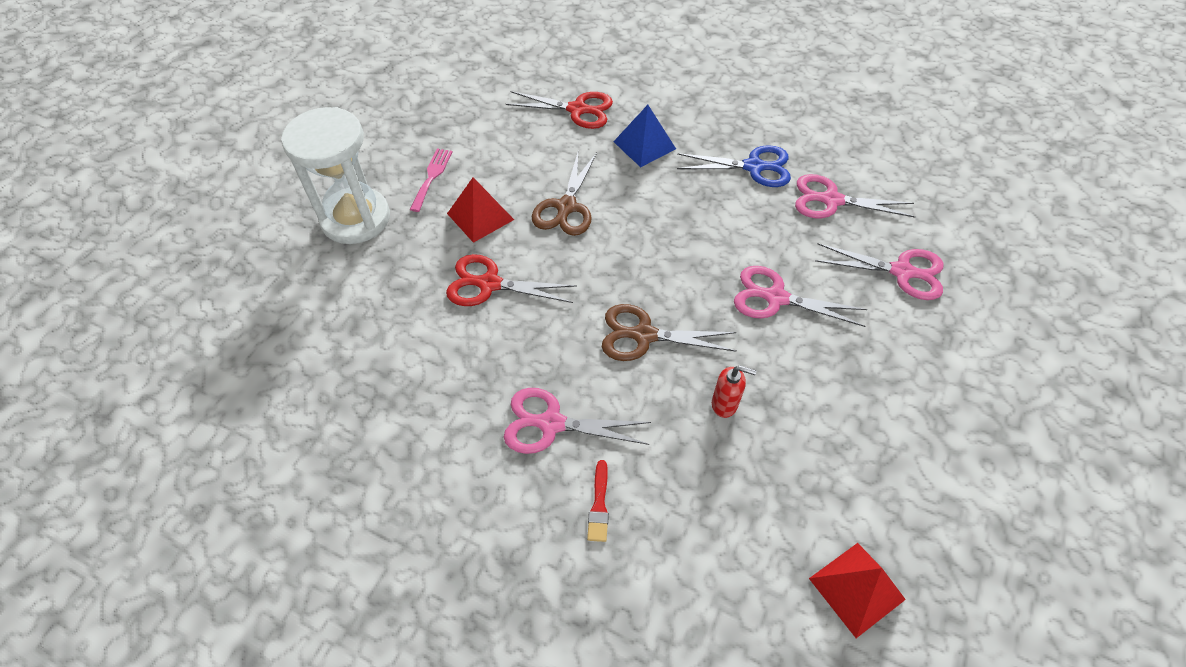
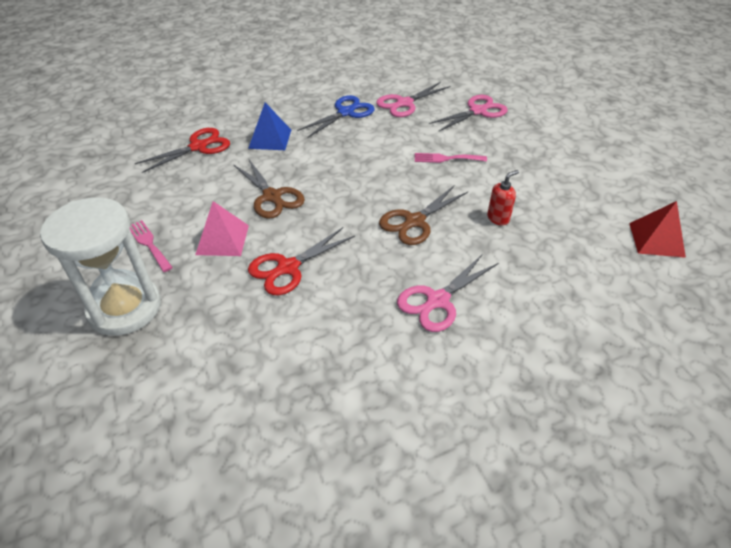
camera: 50 degrees left, 10 degrees down
(480, 216) = (222, 240): red pyramid -> pink pyramid
(599, 505) = (520, 312): red brush -> none
(775, 298) = (446, 158): pink scissors -> pink fork

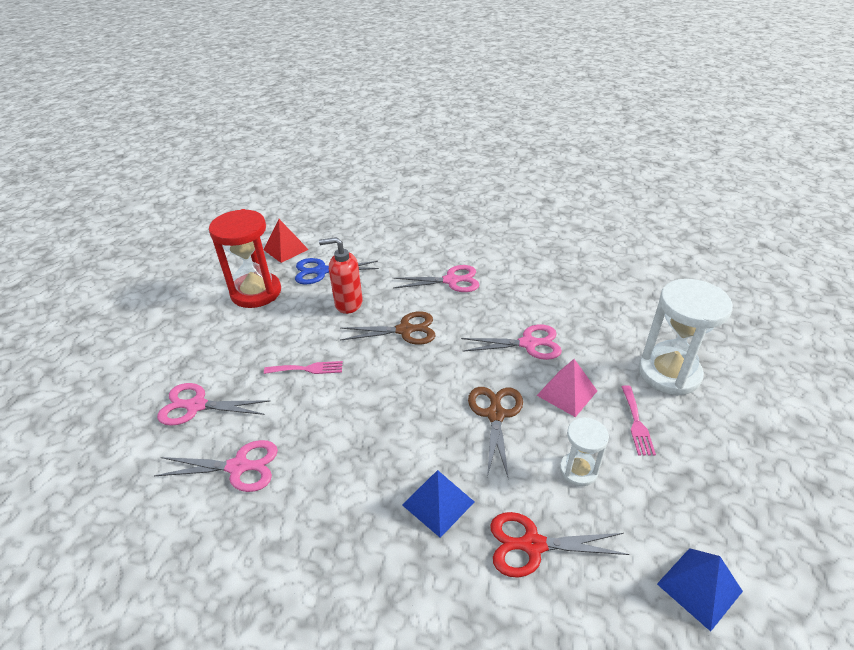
camera: 140 degrees left, 5 degrees down
(87, 171) = (699, 587): none -> blue pyramid
(186, 192) = (578, 470): none -> white hourglass
(288, 267) = (528, 343): red scissors -> pink scissors
(345, 112) = (314, 495): blue scissors -> blue scissors (321, 271)
(446, 158) = (307, 369): pink fork -> pink fork turned 45 degrees counterclockwise
(498, 218) = (348, 303): red soap dispenser -> red soap dispenser, size x1.66
(588, 186) = (256, 292): none -> red hourglass

